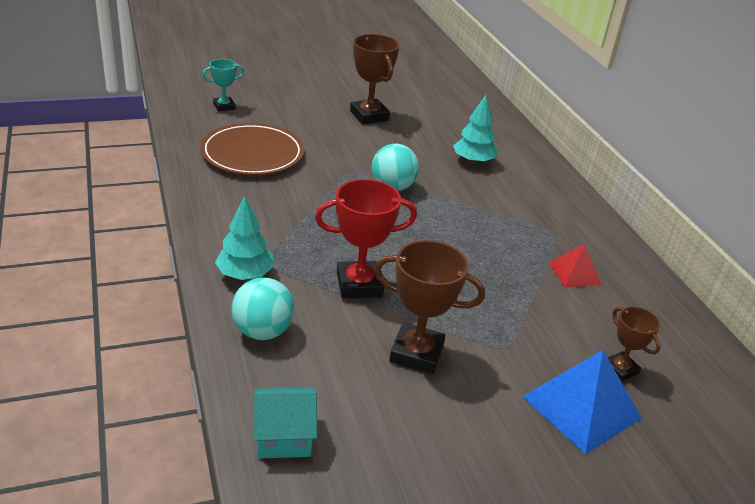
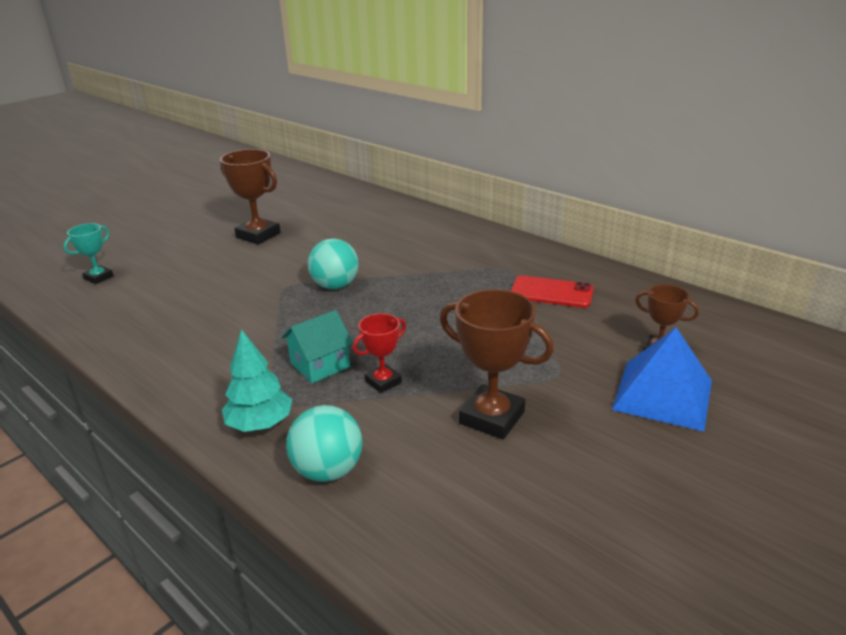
camera: 25 degrees left, 5 degrees down
(252, 154) = (168, 309): brown plate -> none
(284, 436) = (445, 564): turquoise house -> turquoise house (320, 365)
(359, 285) = (383, 382): red trophy -> red trophy, size x0.58
(416, 353) = (492, 417): brown trophy -> brown trophy turned 45 degrees clockwise
(473, 161) = (386, 239): turquoise tree -> none
(574, 273) = (551, 292): red pyramid -> red phone

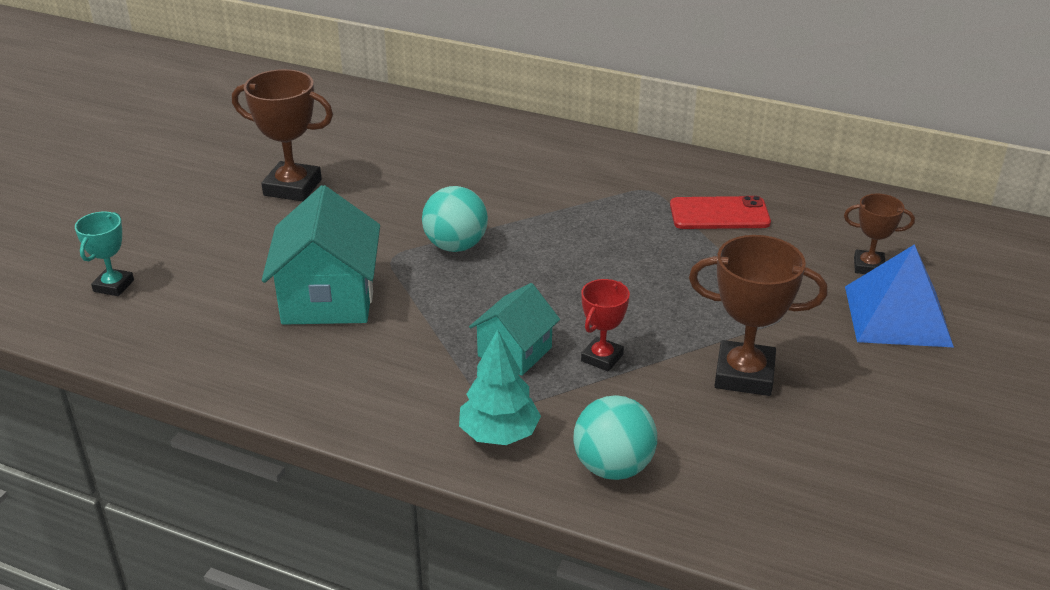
camera: 20 degrees left, 5 degrees up
(221, 306) = (328, 298): none -> turquoise house

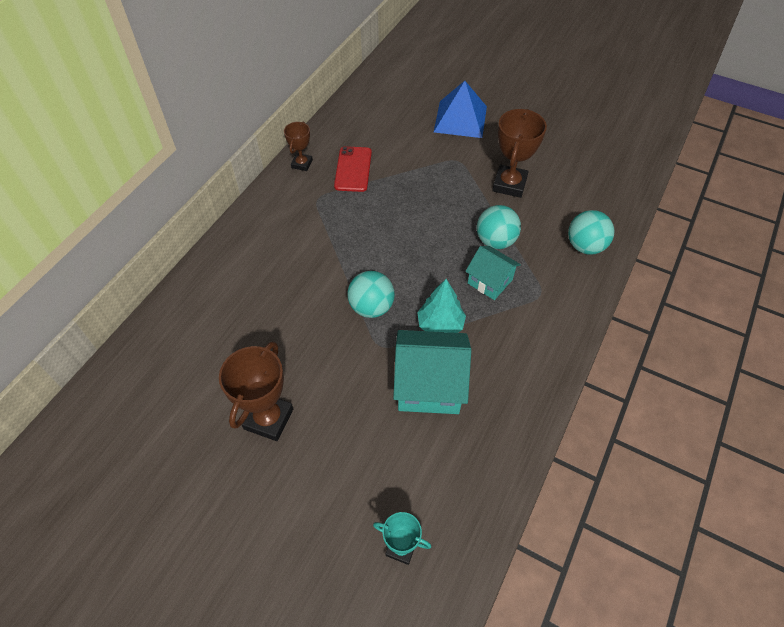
camera: 85 degrees left, 20 degrees up
(499, 434) = (564, 293): turquoise tree -> turquoise tree (440, 325)
(602, 358) = (495, 241): red trophy -> turquoise ball
(868, 266) = (415, 119): brown trophy -> brown trophy (302, 164)

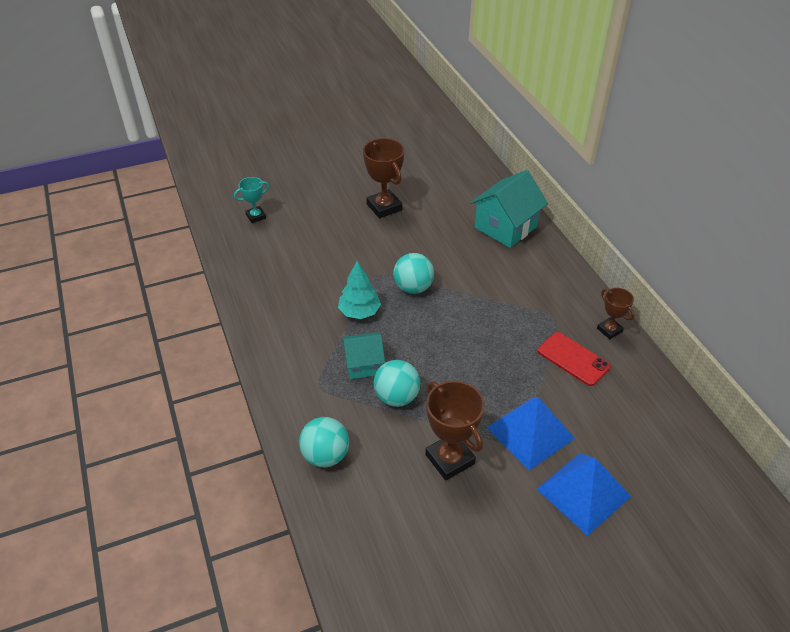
camera: 130 degrees right, 10 degrees down
(429, 385) = (324, 279): turquoise house -> turquoise house (505, 227)
(444, 159) = (530, 433): none -> blue pyramid

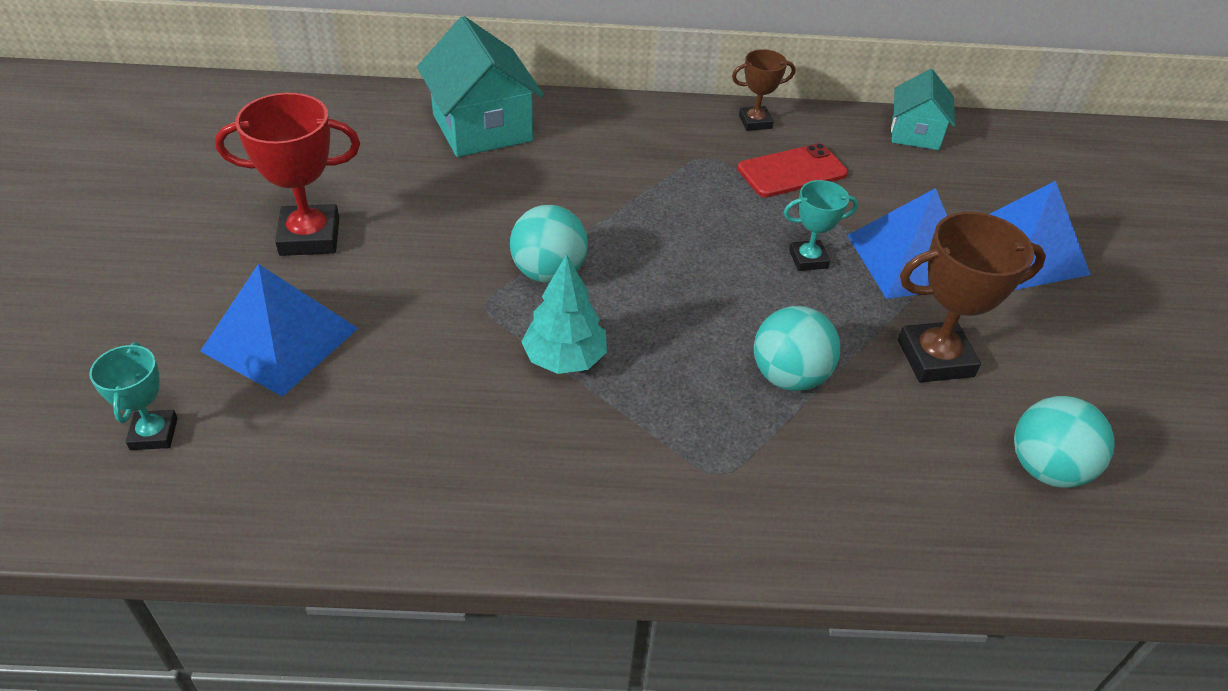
camera: 70 degrees left, 0 degrees up
(320, 225) = (280, 339): none -> blue pyramid
(325, 455) = (885, 512): turquoise ball -> turquoise ball (1046, 468)
(363, 364) = (696, 394): turquoise house -> turquoise house (915, 133)
(384, 207) = (309, 237): brown trophy -> red trophy
(495, 384) = (808, 259): none -> turquoise trophy

